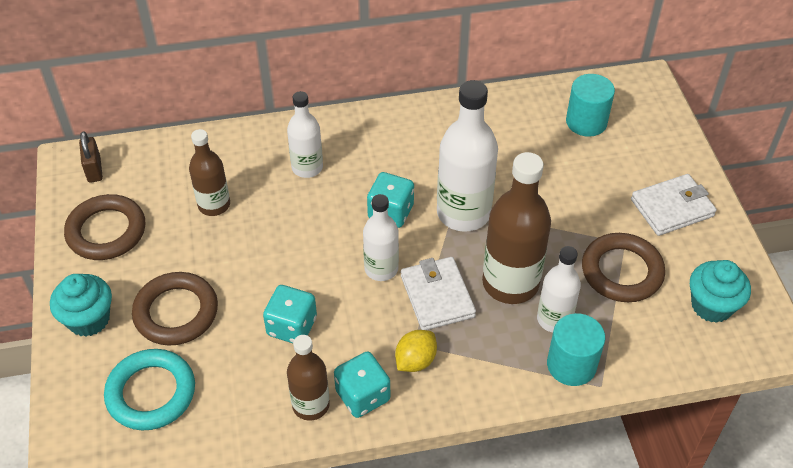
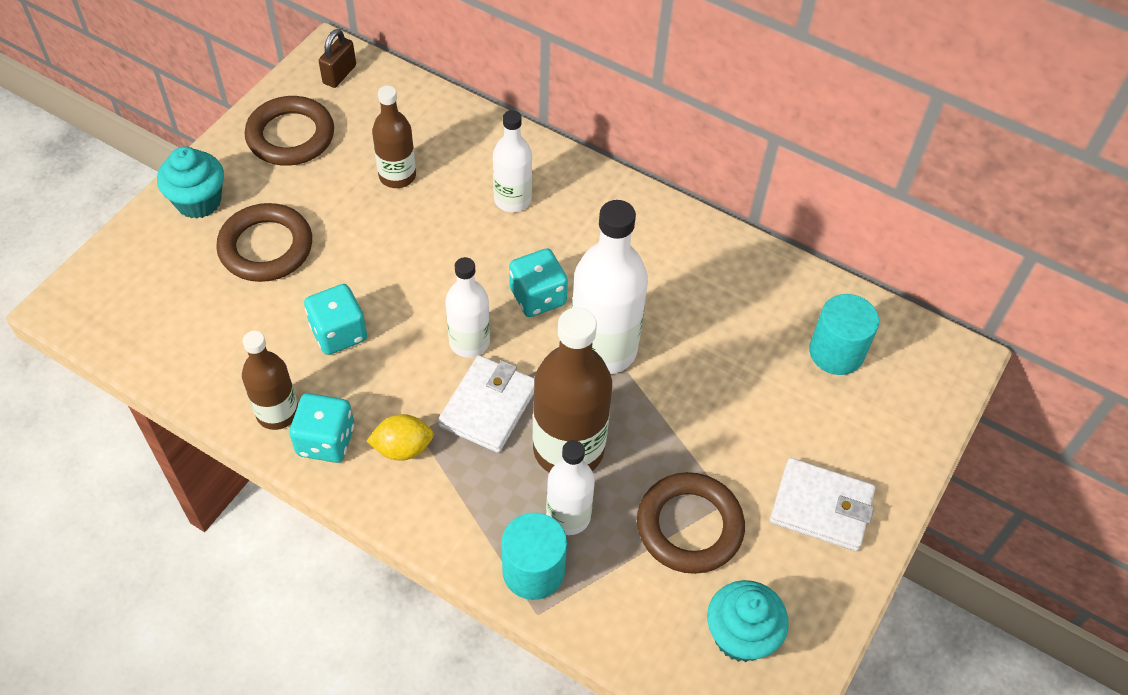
camera: 40 degrees right, 5 degrees up
(151, 393) = (175, 300): turquoise ring -> none

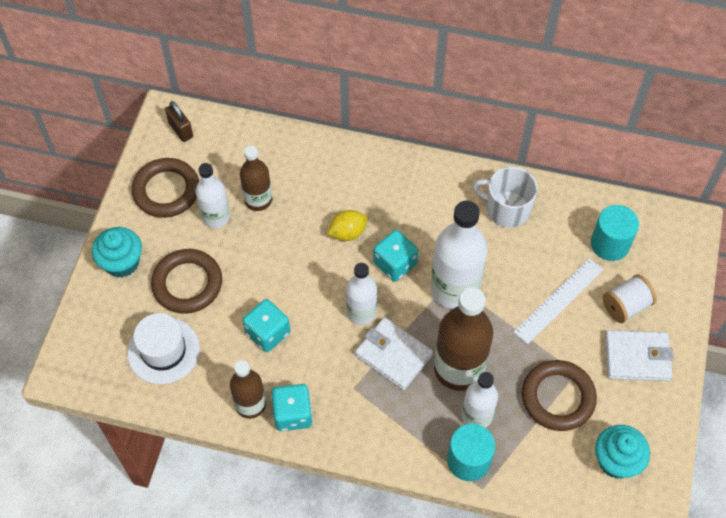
camera: 15 degrees left, 5 degrees up
(199, 316) = (163, 351): none -> white hat
(339, 74) = (181, 130): brown padlock -> brown padlock turned 45 degrees counterclockwise
(403, 448) = (347, 403): yellow lemon -> yellow lemon (347, 233)
(488, 407) = (393, 355): white wallet -> white wallet turned 60 degrees counterclockwise
(512, 199) = (348, 194): white bottle -> white bottle (216, 217)
(711, 272) = (506, 209): none -> white mug
(738, 402) = (558, 300): none -> white ruler
(829, 436) = (625, 306): none -> white spool

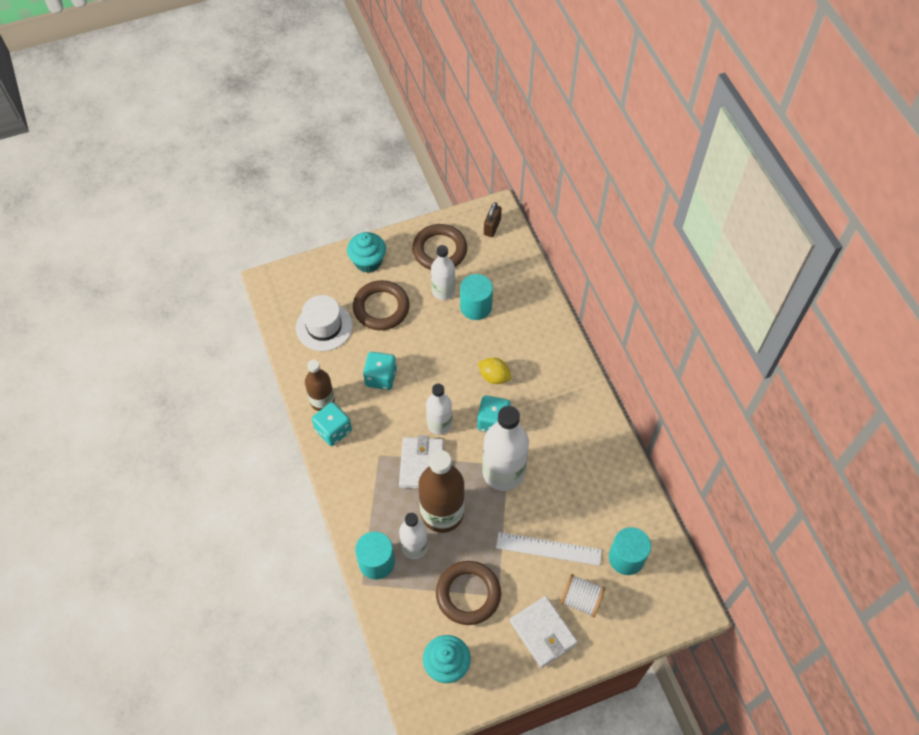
camera: 55 degrees right, 0 degrees up
(258, 200) = (476, 306): brown bottle -> turquoise cylinder
(506, 209) = (597, 467): white mug -> none

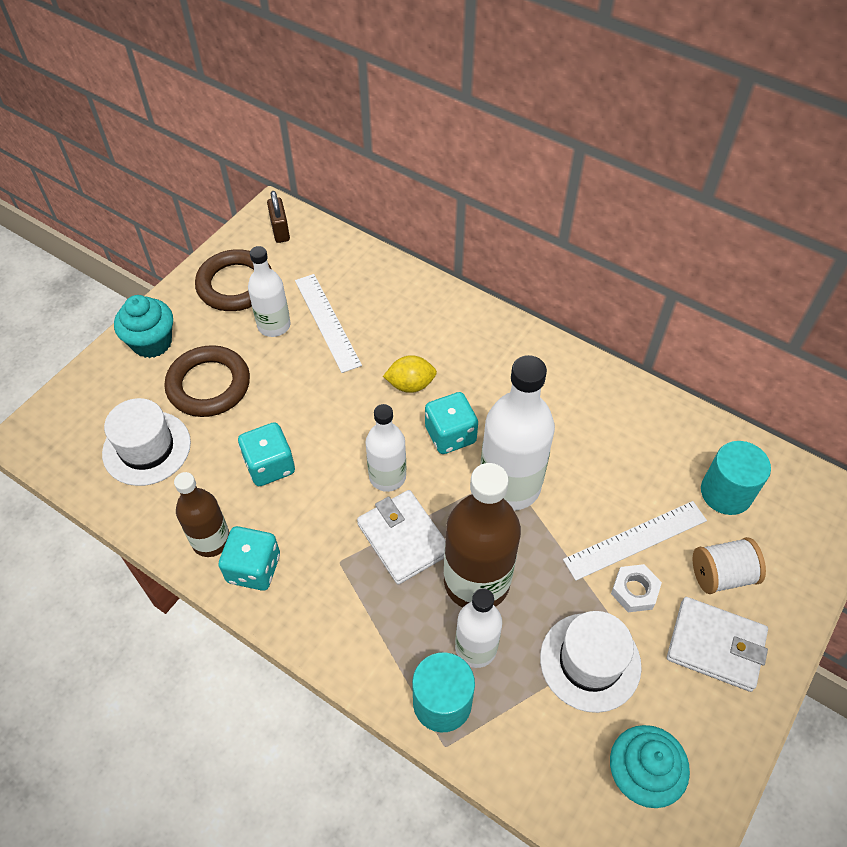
camera: 35 degrees left, 5 degrees down
(468, 594) = (590, 661): brown ring -> white hat
(476, 306) = (327, 322): turquoise cylinder -> white ruler
(524, 575) = (634, 591): none -> white nut

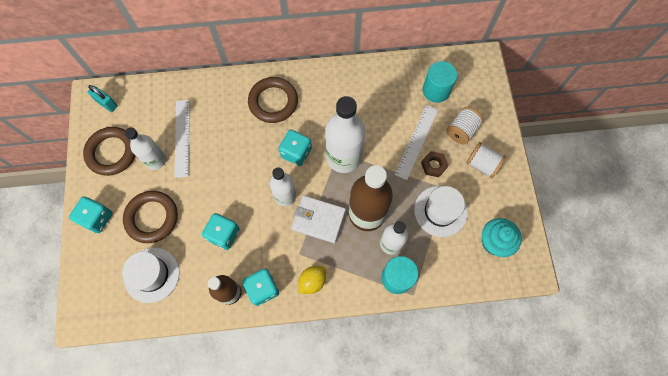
camera: 40 degrees left, 15 degrees up
(152, 342) = (97, 218): turquoise cupcake -> turquoise dice
(280, 231) = (107, 103): brown padlock -> turquoise padlock
(327, 322) = (182, 138): white ruler -> white ruler turned 60 degrees clockwise
(410, 385) = (255, 141): yellow lemon -> yellow lemon (312, 281)
(476, 355) = (273, 102): none -> brown ring
(634, 591) = (433, 165): white nut -> brown nut
(715, 646) = (482, 164): white wallet -> white spool

